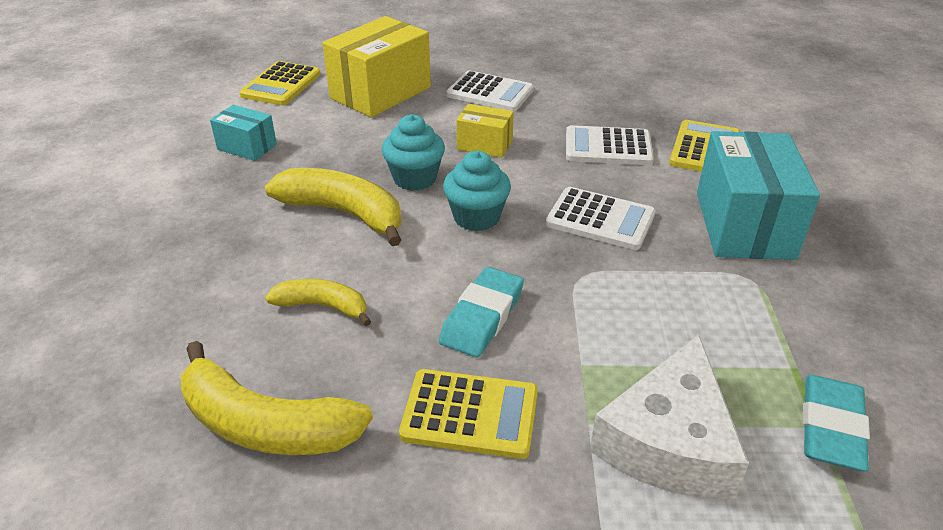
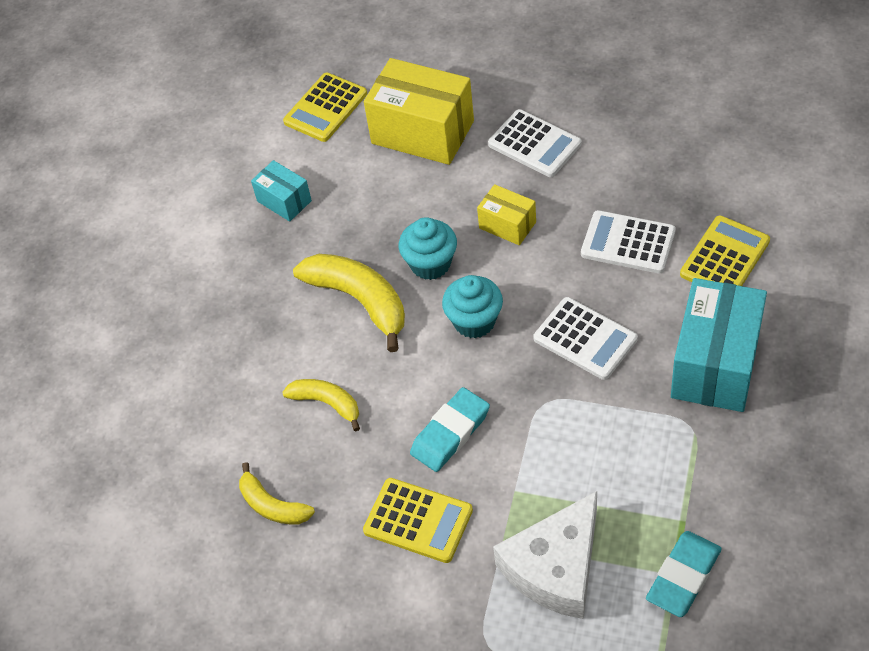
camera: 20 degrees right, 15 degrees up
(266, 425) = (272, 505): yellow banana -> yellow banana, size x0.59
(380, 93) = (422, 132): yellow box -> yellow box turned 60 degrees clockwise

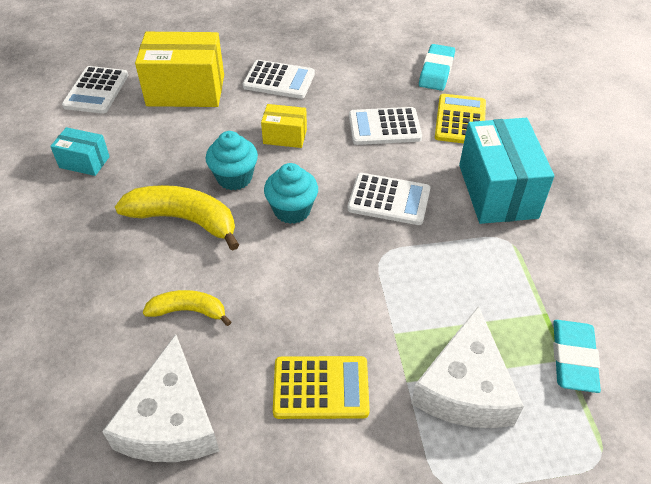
camera: 30 degrees left, 5 degrees down
(272, 505) = (171, 421): yellow banana -> white cheese
(325, 108) = (96, 91): yellow calculator -> white calculator
(450, 433) = (314, 302): turquoise eraser -> turquoise eraser (436, 71)

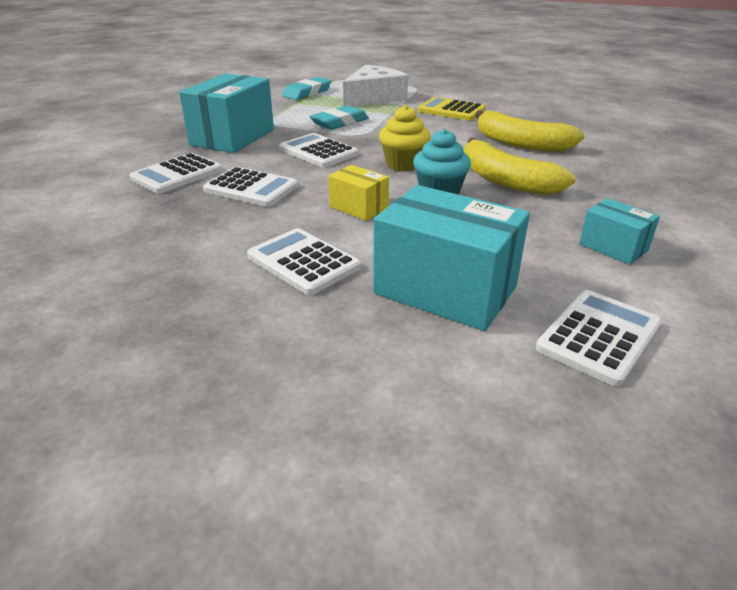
camera: 150 degrees left, 15 degrees down
(171, 421) = (546, 118): white cheese -> none
(186, 90) = (445, 290): yellow box -> turquoise box
(188, 311) = (521, 144): yellow banana -> yellow banana, size x1.70
(292, 210) = (403, 164): turquoise cupcake -> yellow cupcake
(436, 71) = (114, 214): turquoise eraser -> turquoise eraser (339, 122)
(460, 120) = (177, 174): yellow calculator -> white calculator

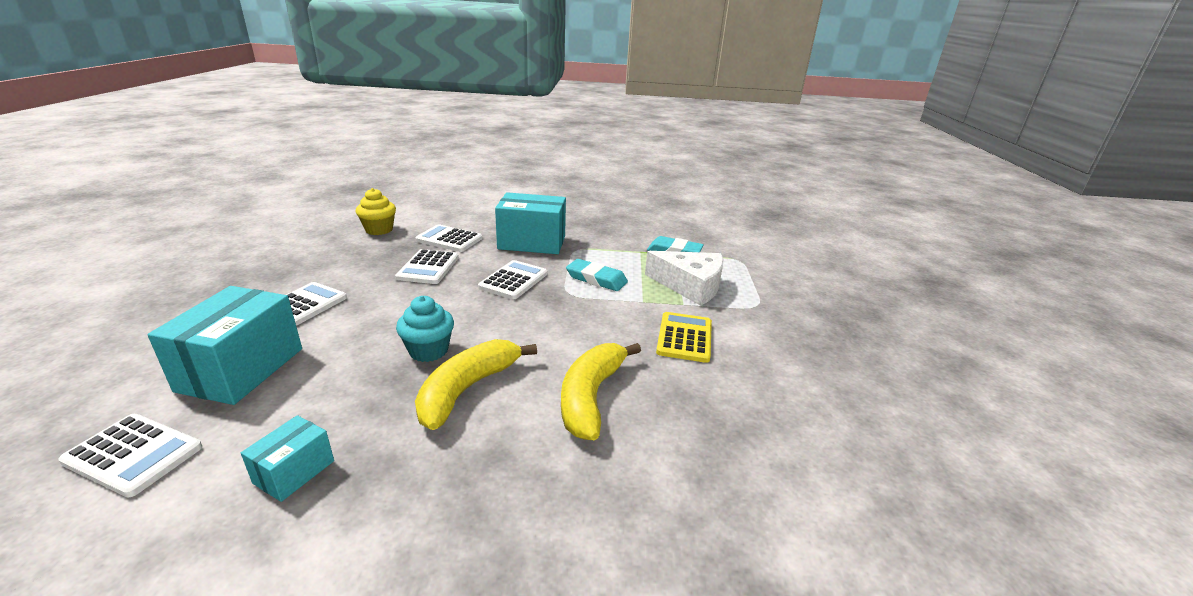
camera: 70 degrees right, 5 degrees down
(358, 208) = (394, 315): yellow box -> none
(403, 164) = (496, 324): yellow cupcake -> yellow cupcake (379, 230)

